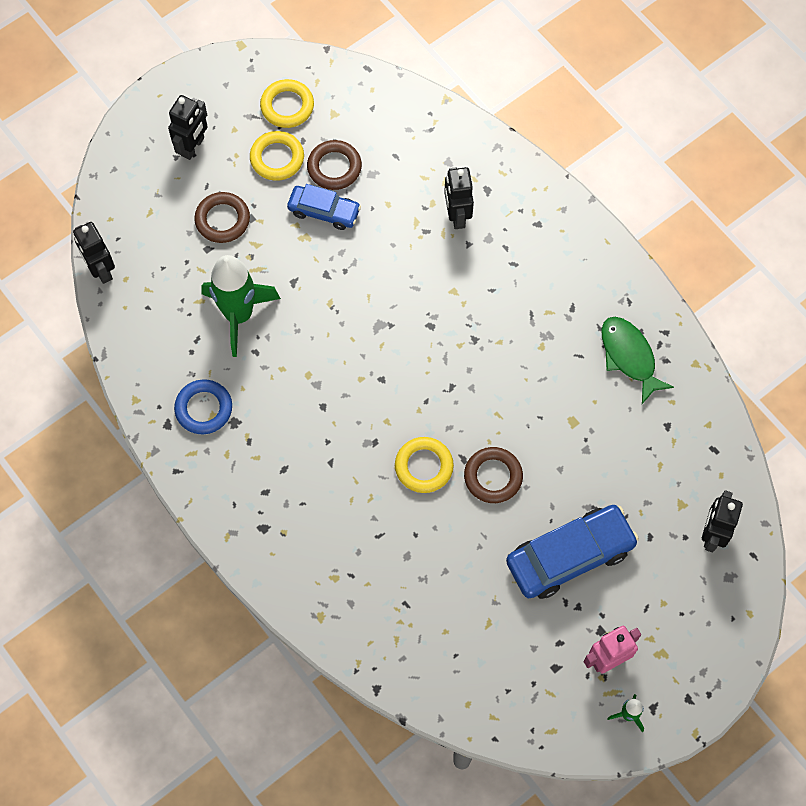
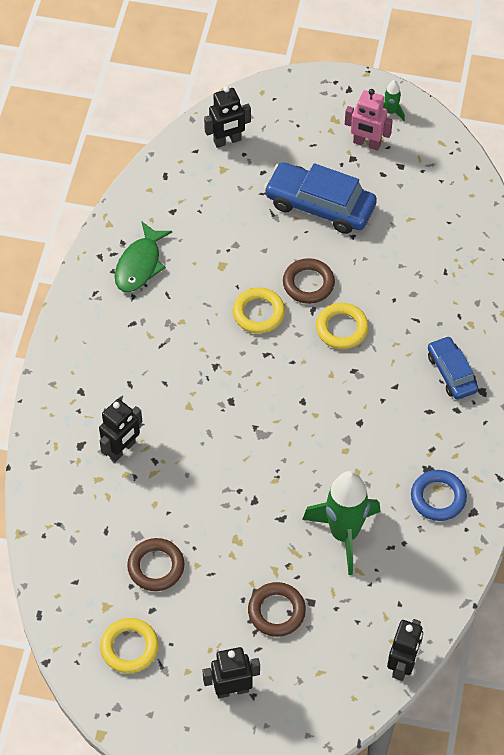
camera: 130 degrees left, 10 degrees down
(277, 158) = (185, 616): yellow ring -> yellow ring (258, 313)
(324, 211) = (202, 544): blue car -> blue car (451, 373)

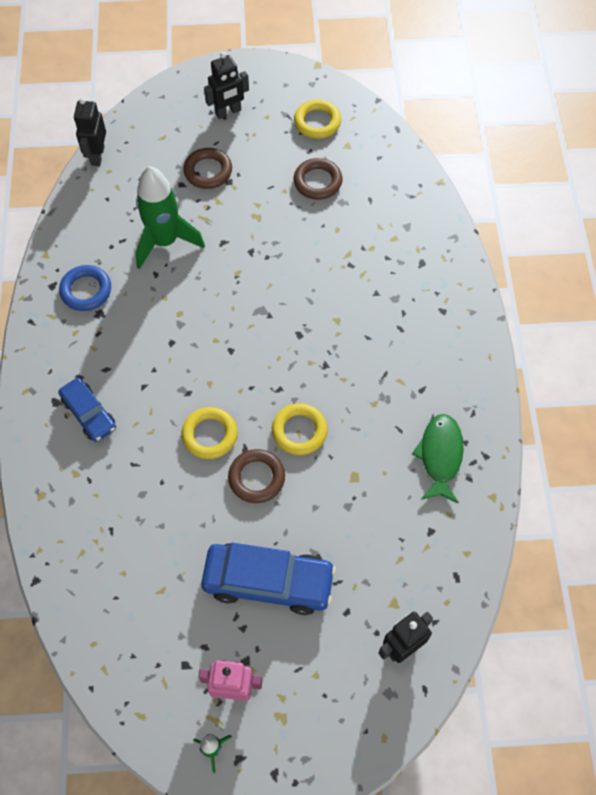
camera: 165 degrees right, 5 degrees up
(122, 449) = (383, 268): black robot -> none

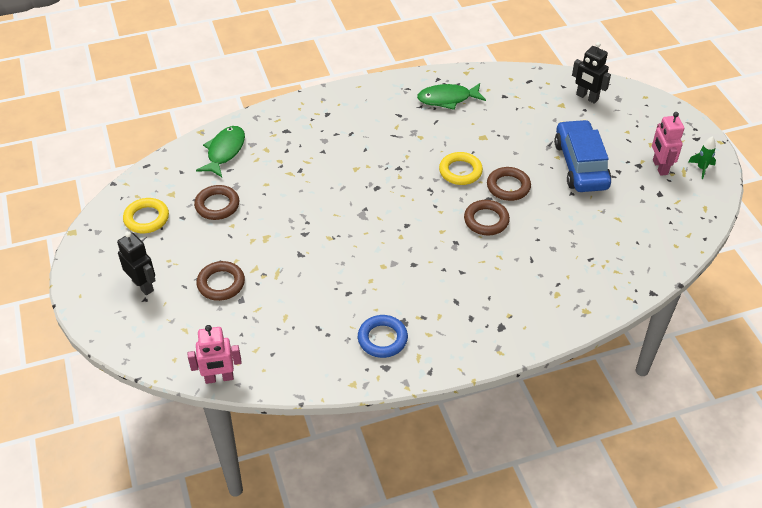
camera: 105 degrees left, 15 degrees down
(89, 414) = (502, 300): blue car -> none
(97, 156) = (219, 378): black robot -> pink robot
(165, 241) = (311, 295): green rocket -> none
(209, 435) = (486, 220): yellow ring -> brown ring
(401, 199) = (224, 151): none -> green fish

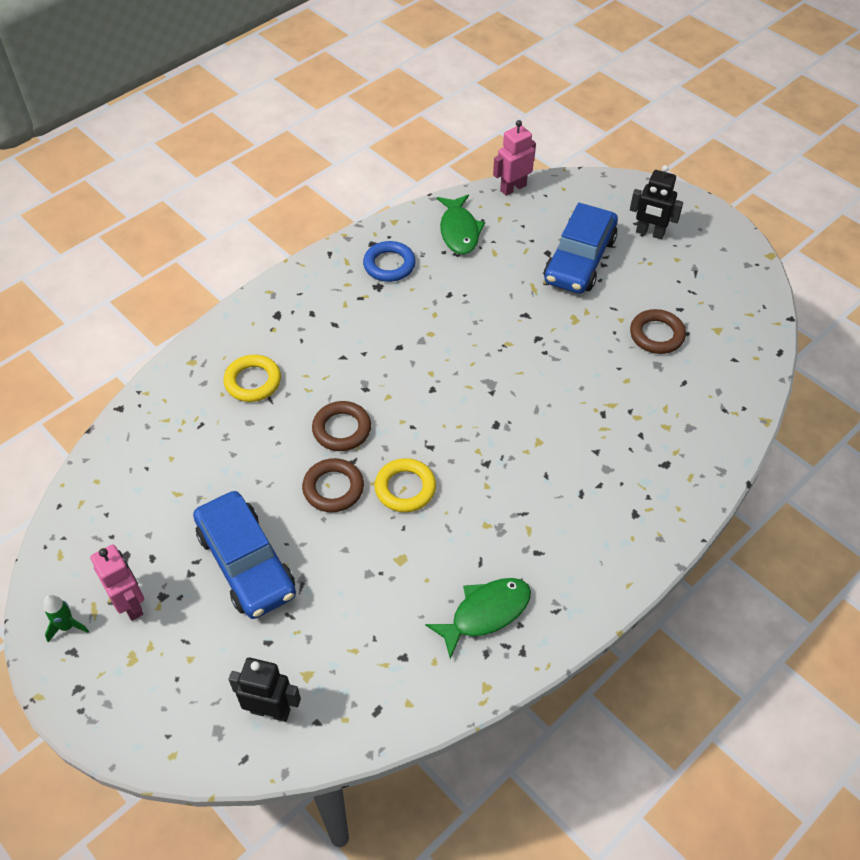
camera: 155 degrees right, 5 degrees up
(146, 218) = (714, 294): yellow ring -> yellow ring (253, 381)
(221, 283) = (579, 260): brown ring -> blue car
(224, 151) = (711, 404): green fish -> green fish (459, 231)

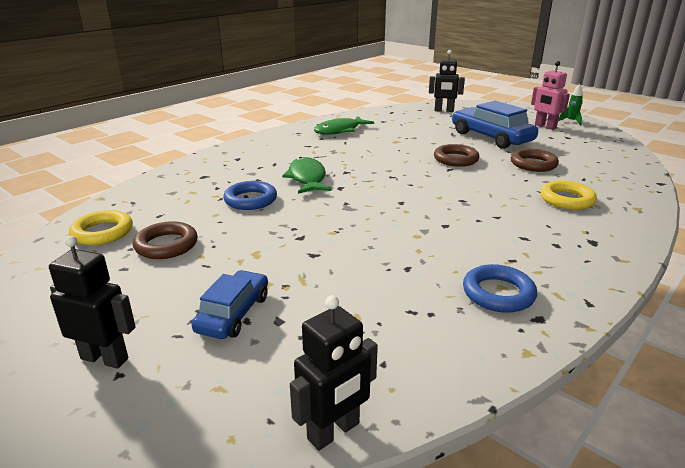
camera: 175 degrees right, 25 degrees down
(342, 429) = (468, 181): brown ring -> brown ring (533, 164)
(405, 488) = (404, 161): yellow ring -> yellow ring (102, 232)
(459, 231) = (417, 343): green fish -> green fish (307, 178)
(513, 188) = (334, 431): pink robot -> black robot
(579, 260) = (233, 313): blue car -> blue car, size x0.60
(596, 405) = (250, 200): none -> blue ring

